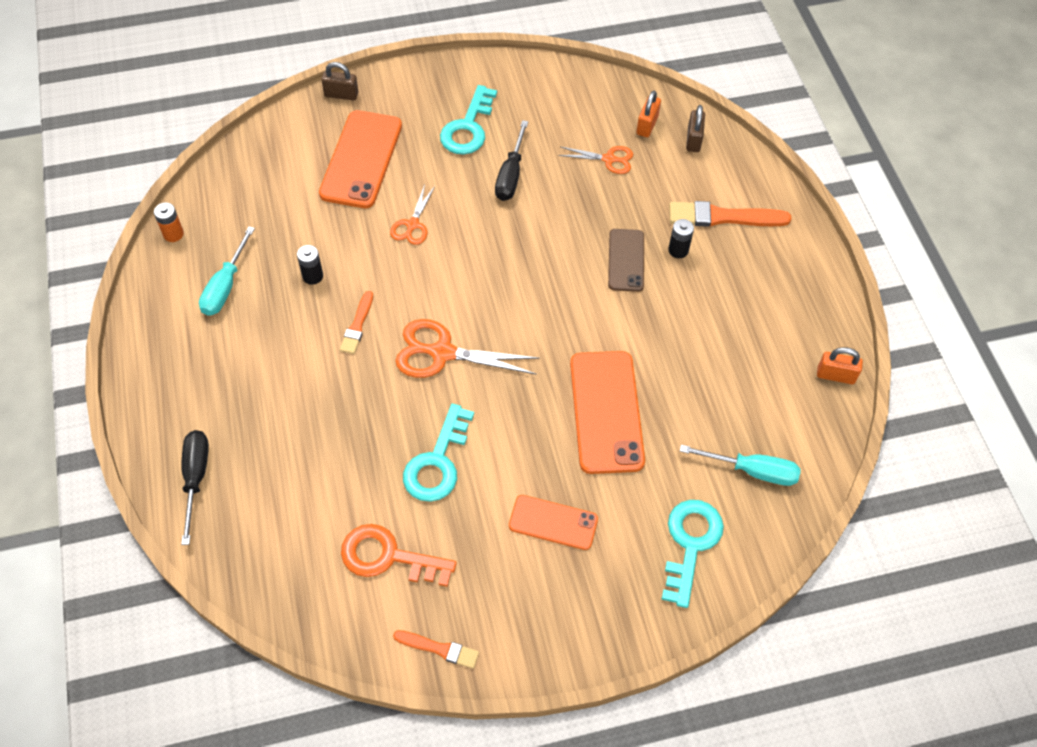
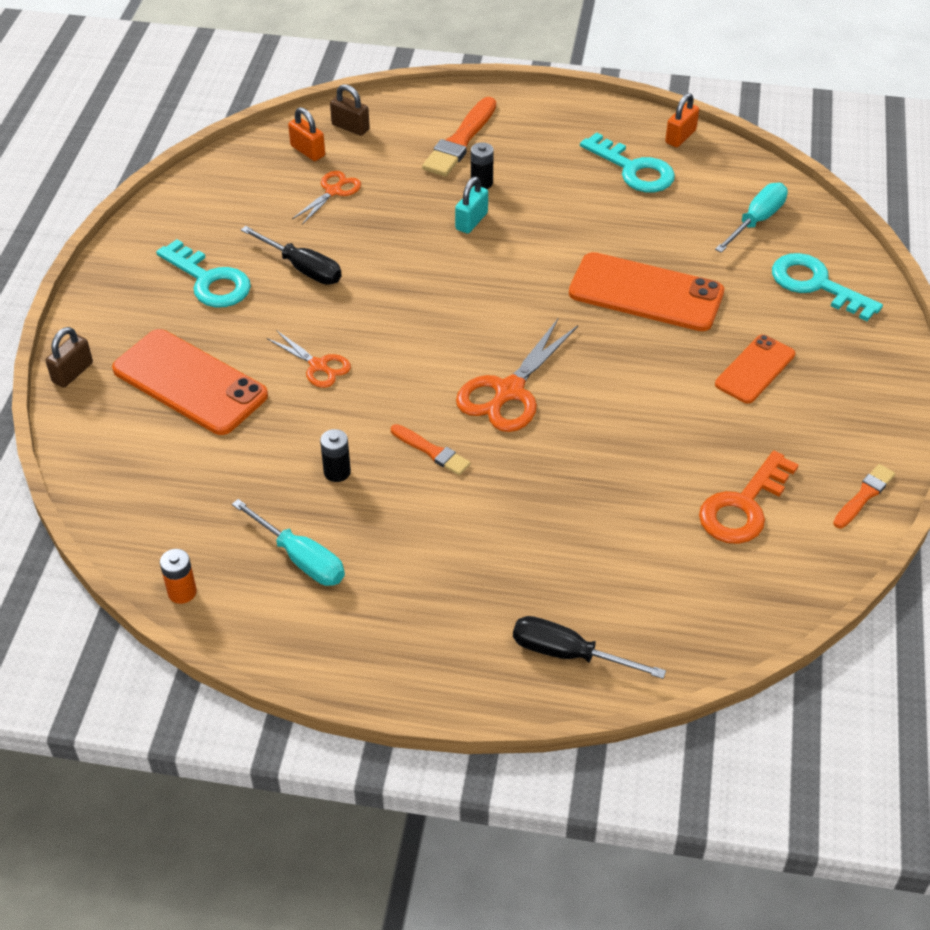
camera: 65 degrees left, 10 degrees down
(437, 462) = (645, 435): turquoise key -> turquoise key (633, 169)
(626, 260) = (471, 221): brown phone -> turquoise padlock

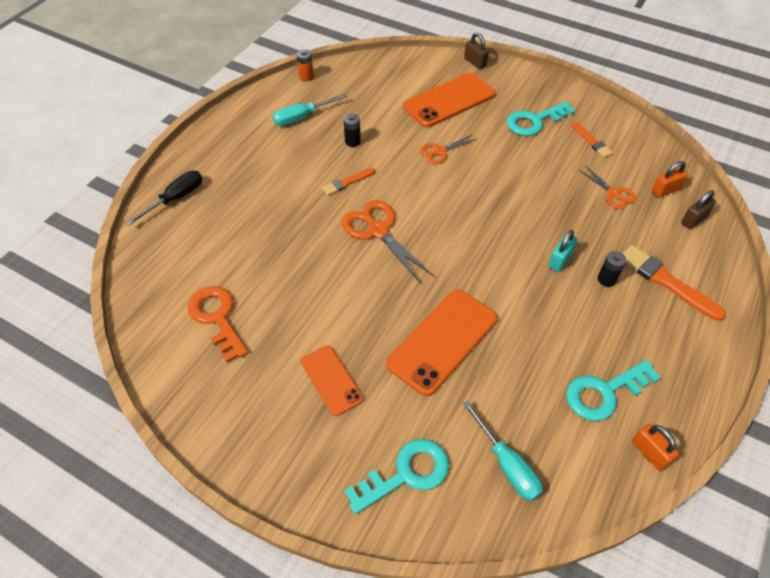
camera: 110 degrees right, 5 degrees up
(303, 268) = (533, 162): black screwdriver -> none
(471, 221) = (560, 260): turquoise padlock -> turquoise padlock turned 75 degrees clockwise
(864, 495) = (181, 394): orange brush -> orange brush (591, 141)

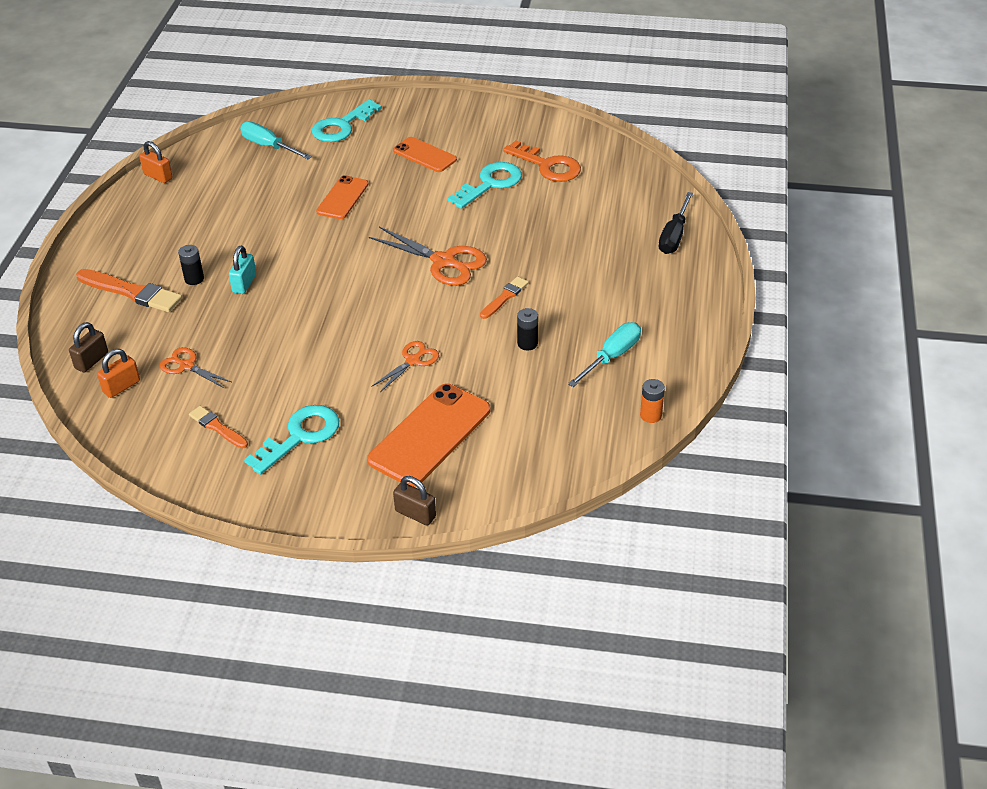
camera: 160 degrees right, 10 degrees down
(442, 341) = (342, 198): orange phone -> orange phone, size x0.60
(604, 392) = (195, 200): turquoise key -> turquoise key (490, 184)

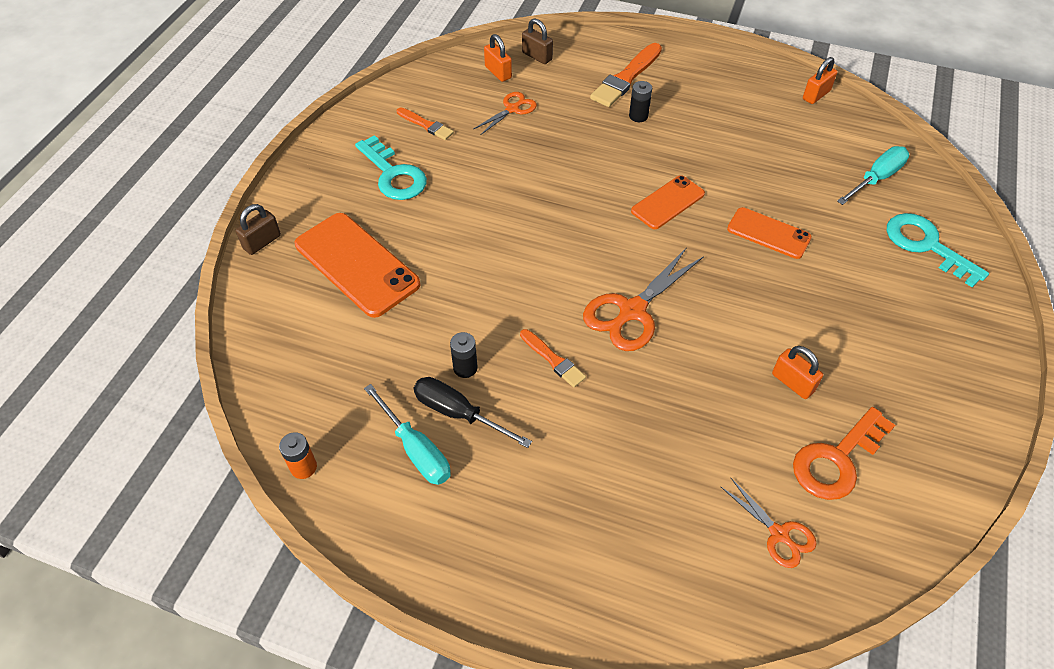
camera: 100 degrees right, 10 degrees up
(217, 427) = (426, 125): orange brush -> orange brush turned 75 degrees clockwise
(244, 283) = (624, 149): turquoise padlock -> none
(413, 360) = (469, 264): orange scissors -> orange scissors (779, 534)
(424, 155) = (861, 320): orange phone -> orange phone (668, 202)
(490, 184) = (792, 382): turquoise key -> orange padlock
(674, 236) = (647, 593): black screwdriver -> black screwdriver (458, 413)

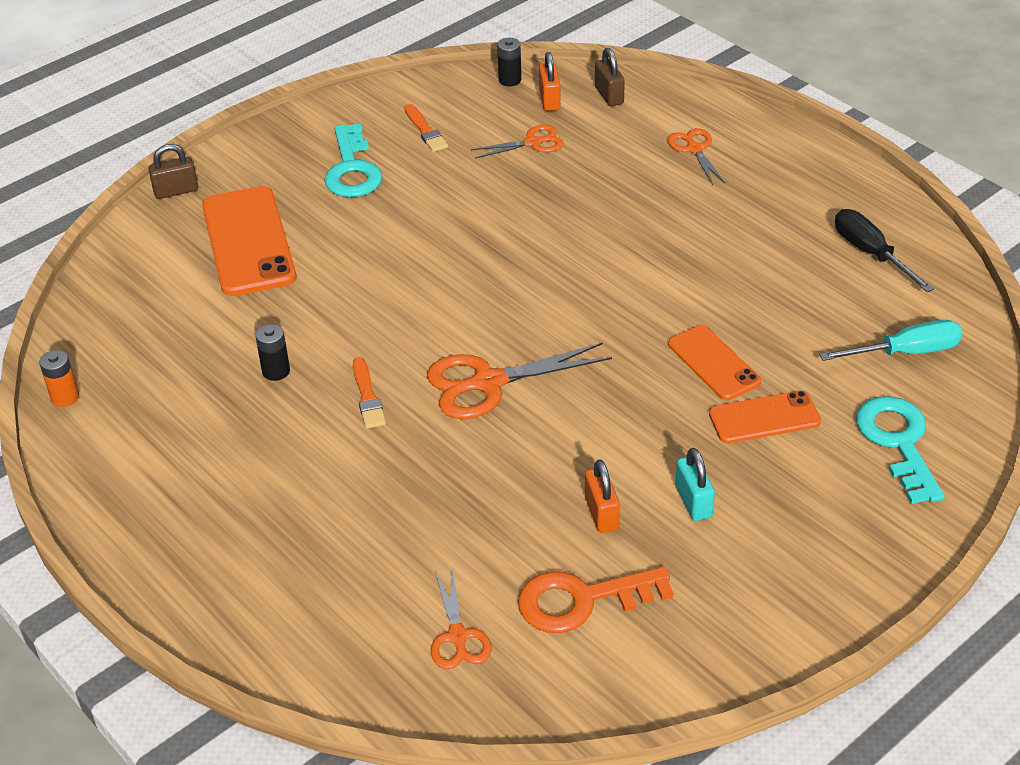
camera: 30 degrees right, 10 degrees down
(416, 450) = (173, 422): turquoise screwdriver -> none
(458, 413) = (237, 407): black screwdriver -> black screwdriver (870, 253)
(626, 78) = (694, 149): orange brush -> orange scissors
(638, 116) = (671, 194): black battery -> black battery (510, 80)
(668, 202) = (624, 293): orange phone -> orange phone (764, 418)
(816, 95) = (918, 238): orange padlock -> none
(843, 345) = (693, 501): none -> turquoise padlock

